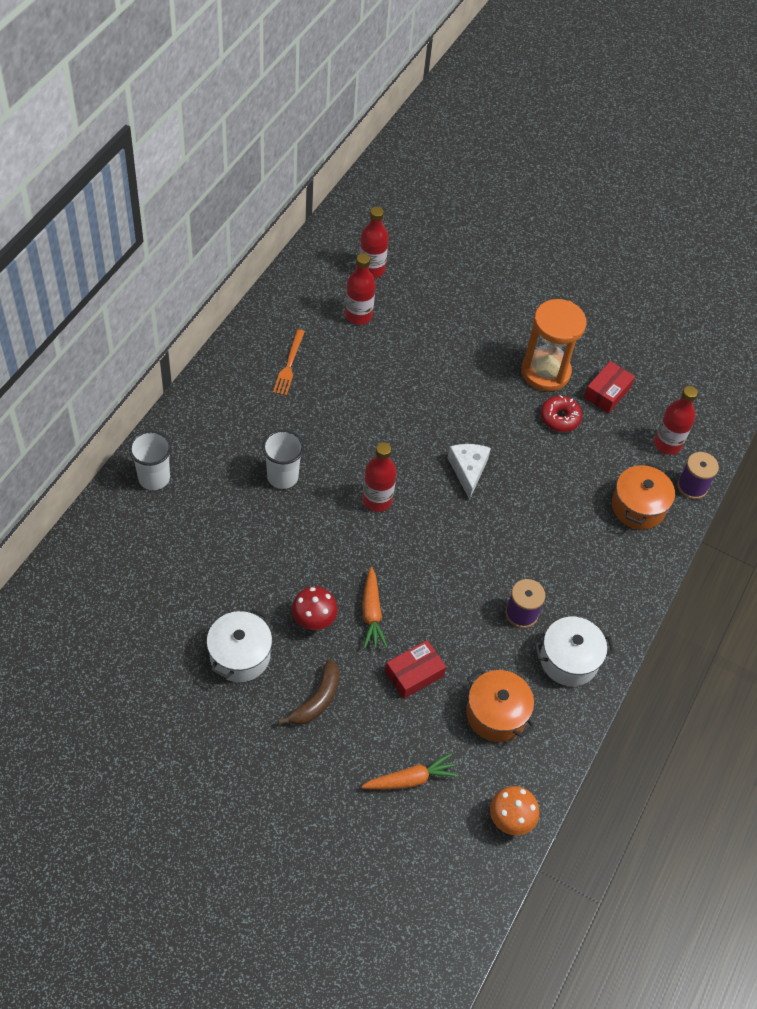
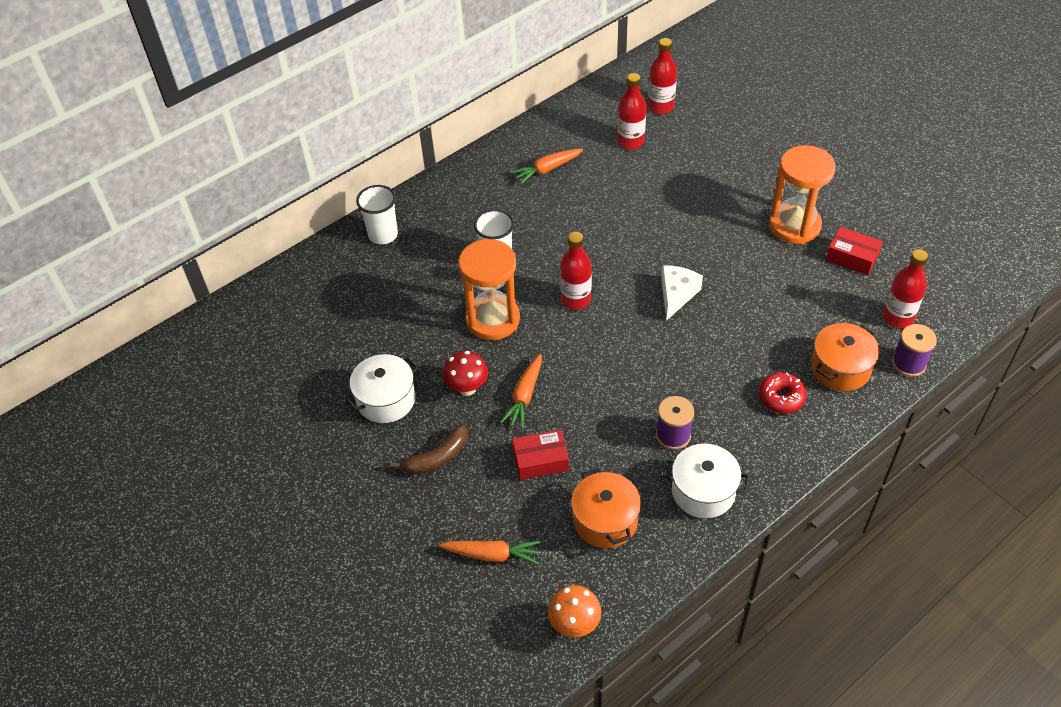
camera: 30 degrees right, 5 degrees down
(289, 365) = (547, 169): orange fork -> orange carrot
(307, 542) = (493, 320): none -> orange hourglass
(560, 418) = (791, 269): red donut -> red donut (781, 397)
(607, 393) = (852, 257): red box -> red box turned 60 degrees clockwise

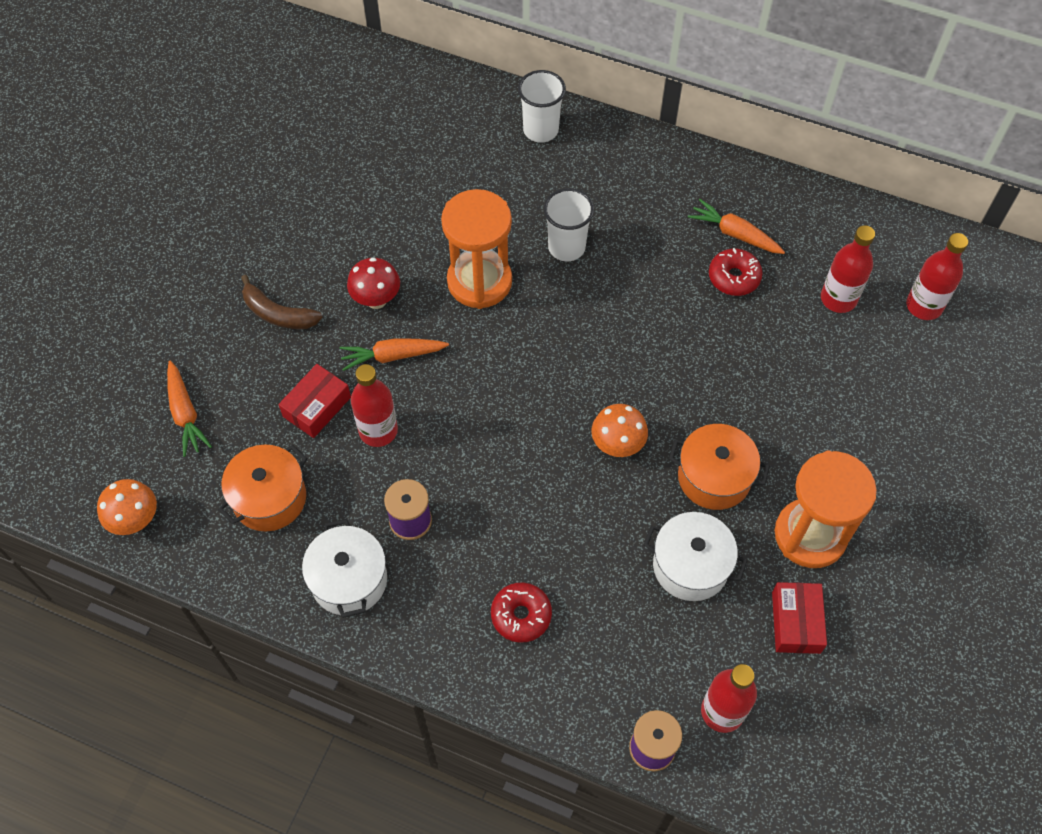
camera: 60 degrees right, 10 degrees up
(386, 399) = (327, 237): white pot -> white pot (690, 566)
(540, 460) = (317, 407): red box -> red box turned 75 degrees clockwise
(576, 299) = (552, 347): red bottle -> red bottle (378, 430)
(581, 184) = (734, 277): none -> red donut
(676, 295) = (617, 445): white cheese -> orange mushroom
(840, 368) = (600, 668): orange pot -> orange pot (714, 477)

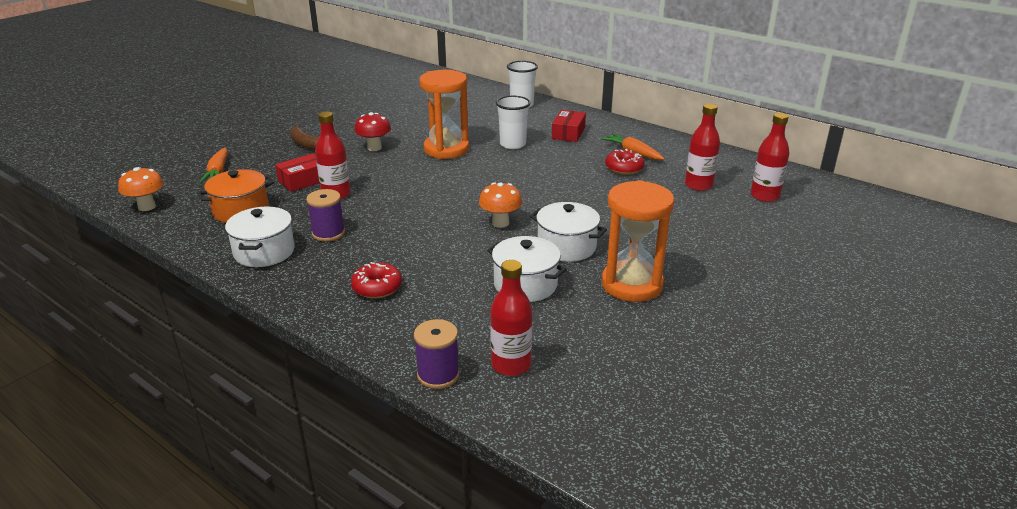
camera: 15 degrees right, 30 degrees down
(392, 356) = (368, 168): orange carrot -> none
(714, 477) = (566, 247): orange pot -> white pot
(796, 622) = (599, 327): red box -> red box (568, 133)

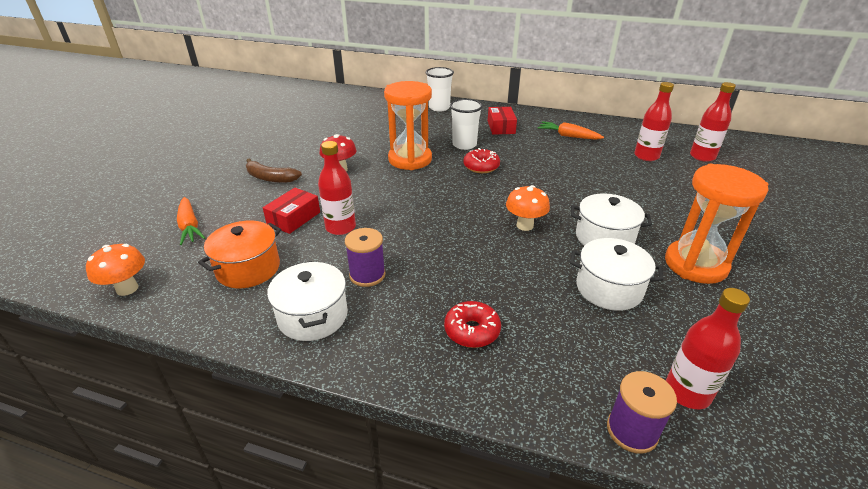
camera: 20 degrees left, 5 degrees up
(624, 168) = (575, 151): red donut -> red donut (481, 167)

